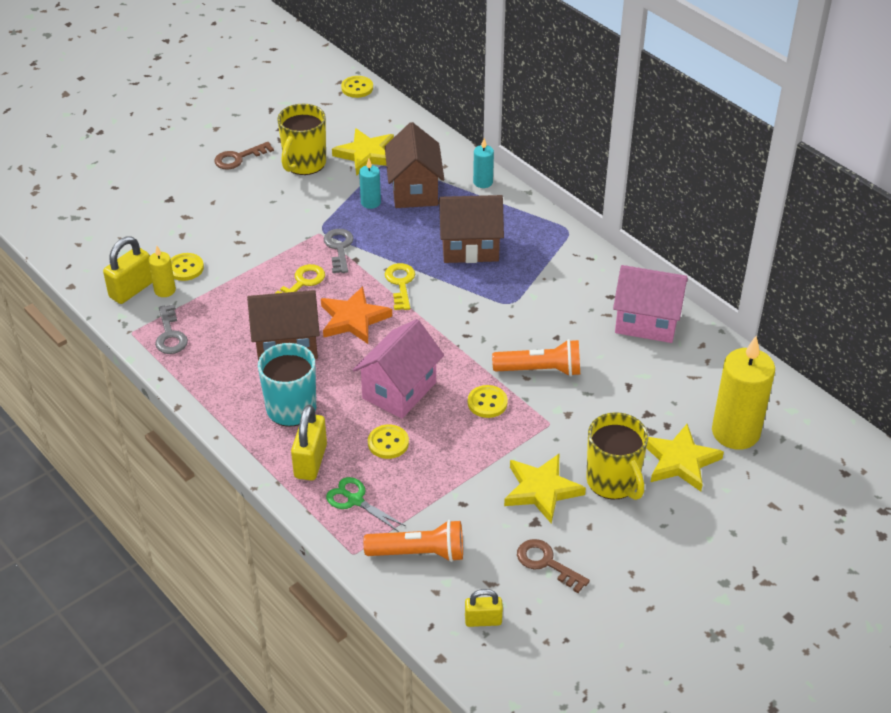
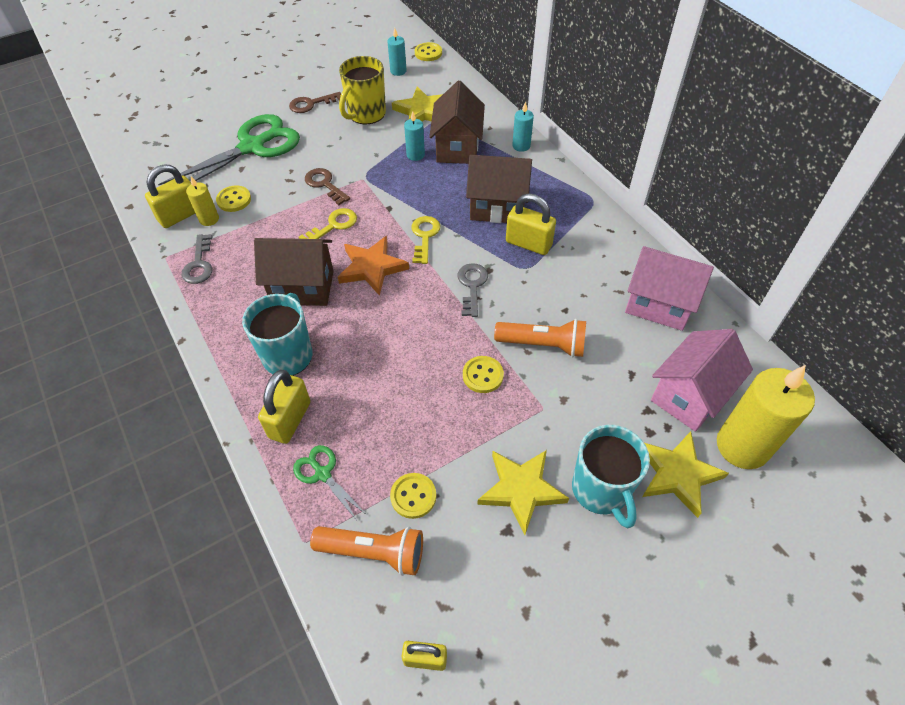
camera: 10 degrees right, 10 degrees up
(187, 211) = (252, 147): none -> green scissors
(328, 112) = (398, 71): none -> turquoise candle
(339, 248) = (376, 195): grey key -> grey key (472, 286)
(388, 443) = (373, 409): yellow button -> yellow button (413, 496)
(399, 390) = (398, 350): pink house -> pink house (689, 395)
(509, 279) = (528, 244): none -> yellow padlock
(546, 563) = (511, 589): brown key -> brown key (325, 184)
(613, 482) = (601, 490): yellow mug -> turquoise mug

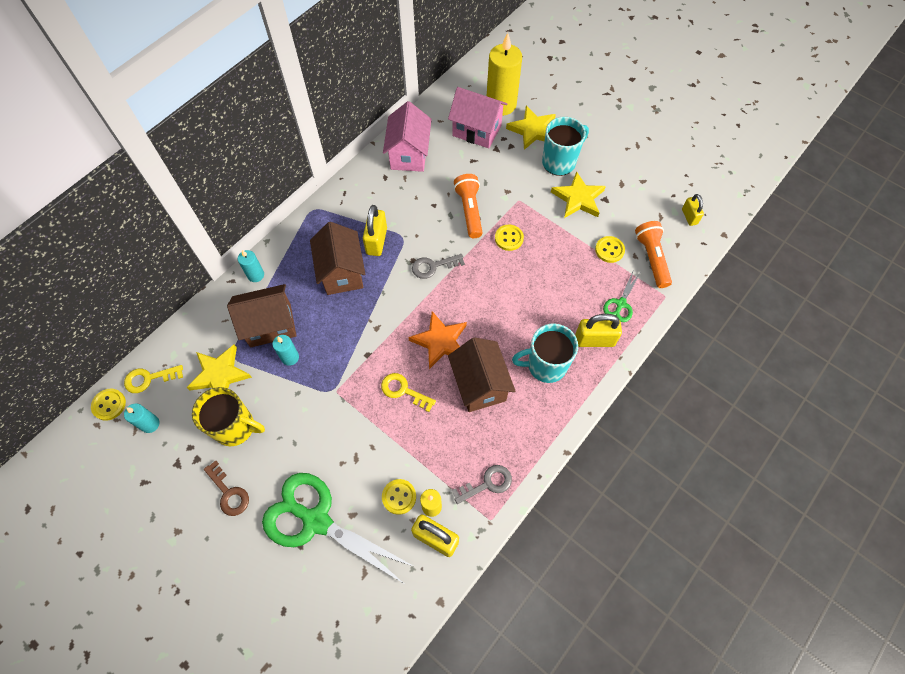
camera: 110 degrees left, 10 degrees up
(325, 184) = (353, 421): brown key -> none
(424, 236) = (393, 315): yellow key -> yellow key (149, 379)

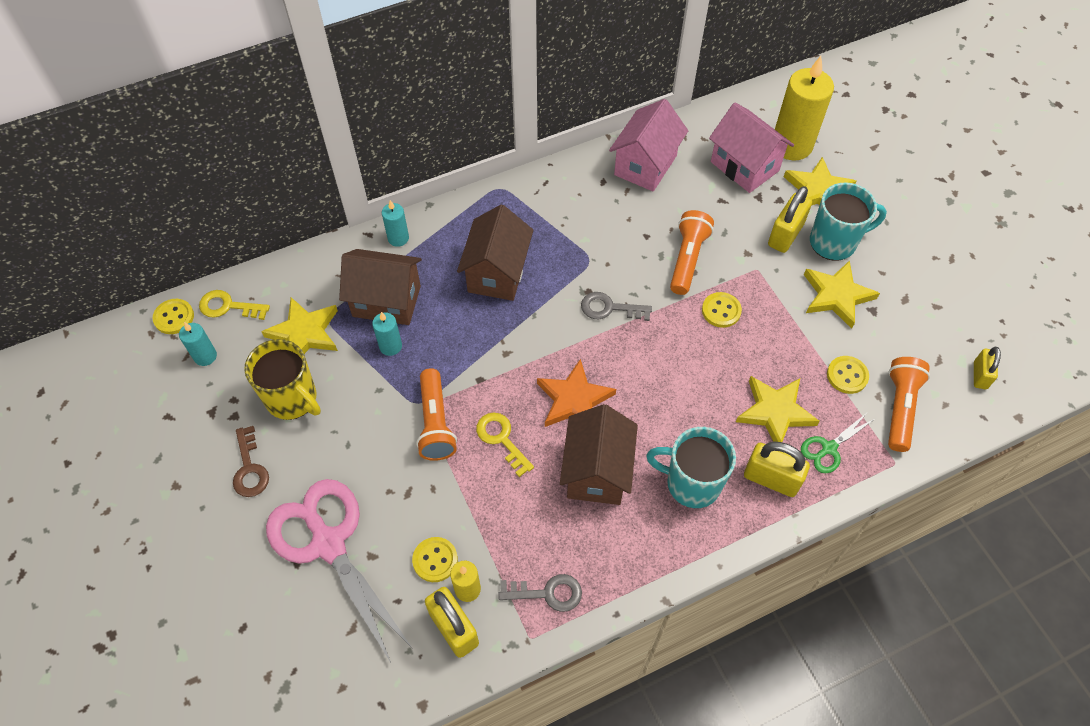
camera: 25 degrees right, 5 degrees down
(316, 520) = (328, 543): green scissors -> pink scissors
(351, 399) = (436, 423): none -> orange flashlight
(376, 241) = (556, 252): yellow padlock -> yellow padlock (785, 235)
(576, 293) = (775, 412): none -> yellow star

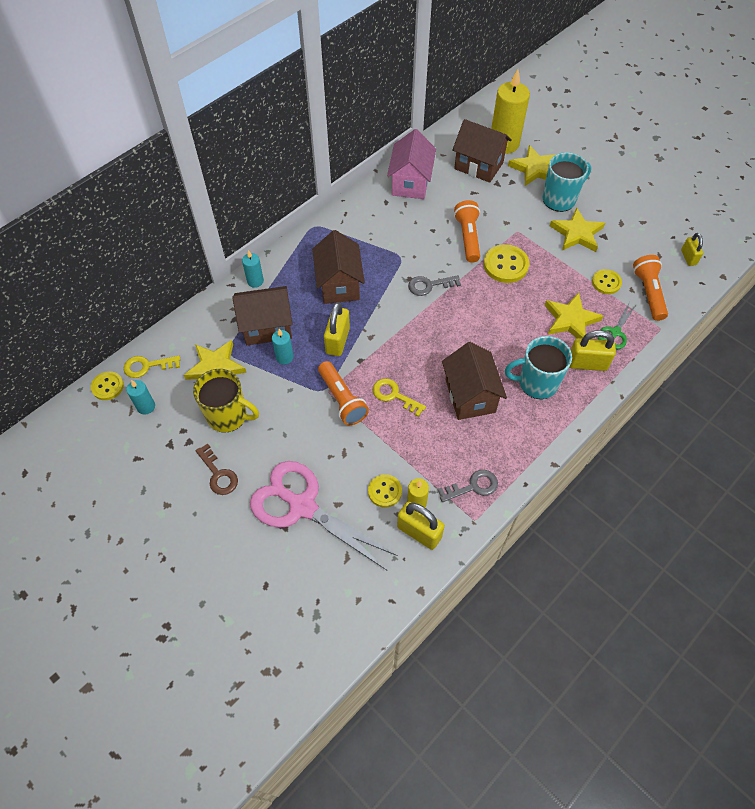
camera: 20 degrees left, 0 degrees up
(574, 400) = (433, 353): orange star -> none
(721, 311) = (505, 265): yellow button -> yellow button, size x1.57
(744, 166) = (478, 166): pink house -> brown house
(785, 235) = (526, 203): yellow padlock -> yellow padlock (337, 341)

